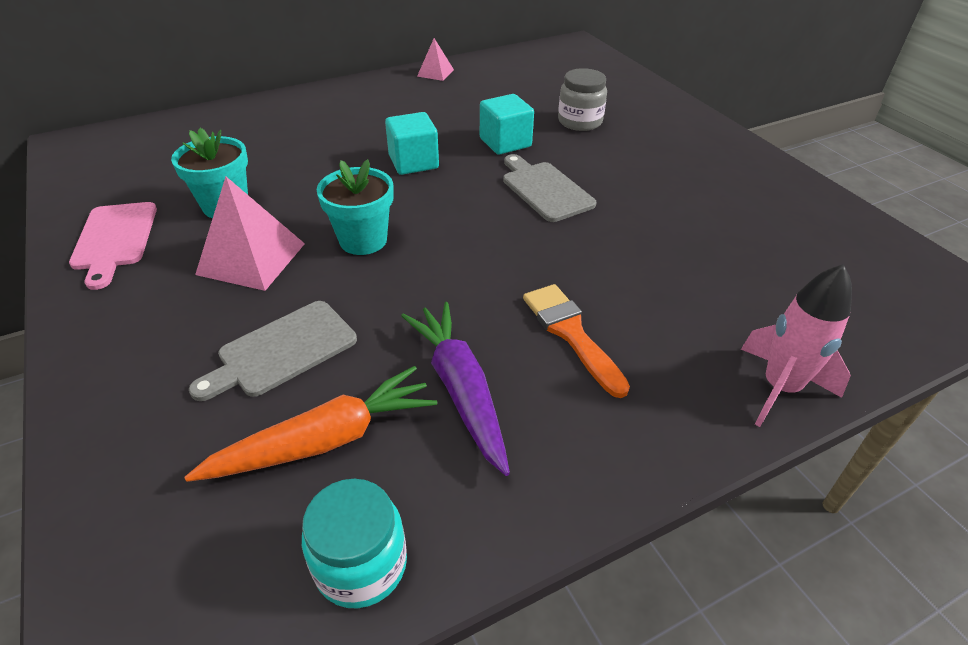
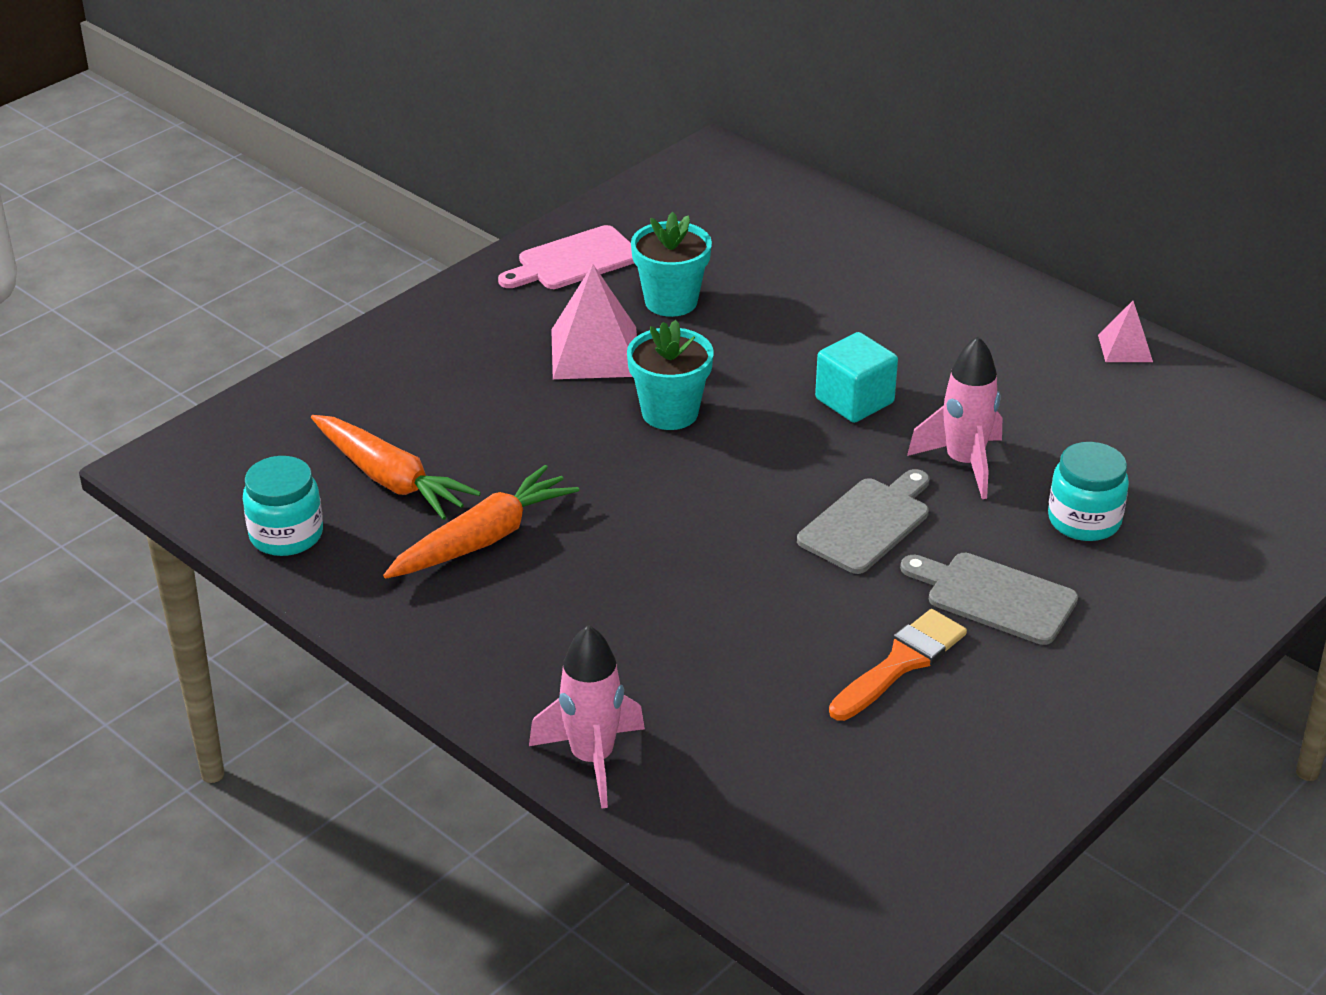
camera: 70 degrees right, 5 degrees down
(282, 351) = (478, 419): grey cutting board -> grey cutting board (995, 597)
(460, 390) = (483, 539): purple carrot -> orange carrot
(505, 142) = (963, 463): turquoise cube -> pink rocket
(571, 333) = (599, 595): orange brush -> orange brush (901, 663)
(580, 121) = (1084, 520): grey jar -> turquoise jar

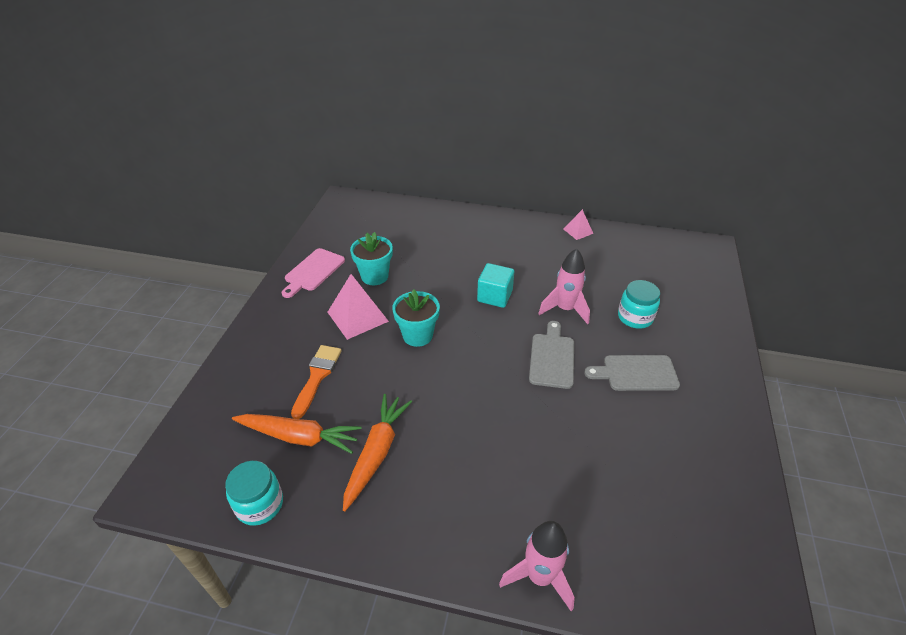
camera: 30 degrees left, 5 degrees up
(901, 663) = (631, 430): orange brush -> orange brush (317, 377)

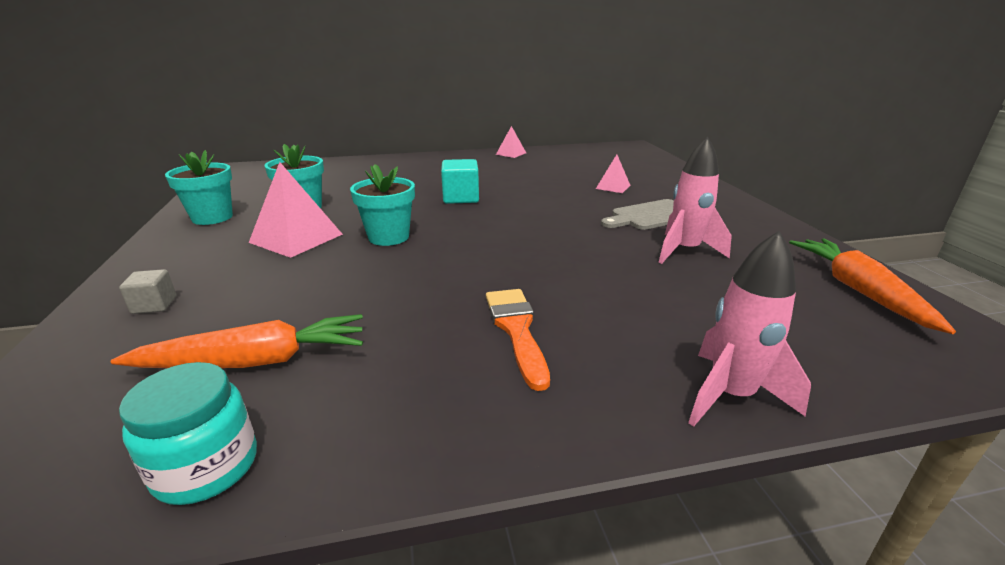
camera: 25 degrees left, 15 degrees down
(261, 364) = (154, 305): none -> grey cube
(313, 271) = (212, 217): pink cutting board -> turquoise flower pot
(317, 377) = (259, 296): orange brush -> orange brush (517, 330)
(376, 453) = (398, 344): orange carrot -> orange carrot (859, 291)
(552, 358) = (559, 223): grey cutting board -> none
(565, 309) = (542, 193): pink rocket -> pink rocket (684, 251)
(635, 317) = (613, 187): turquoise jar -> pink pyramid

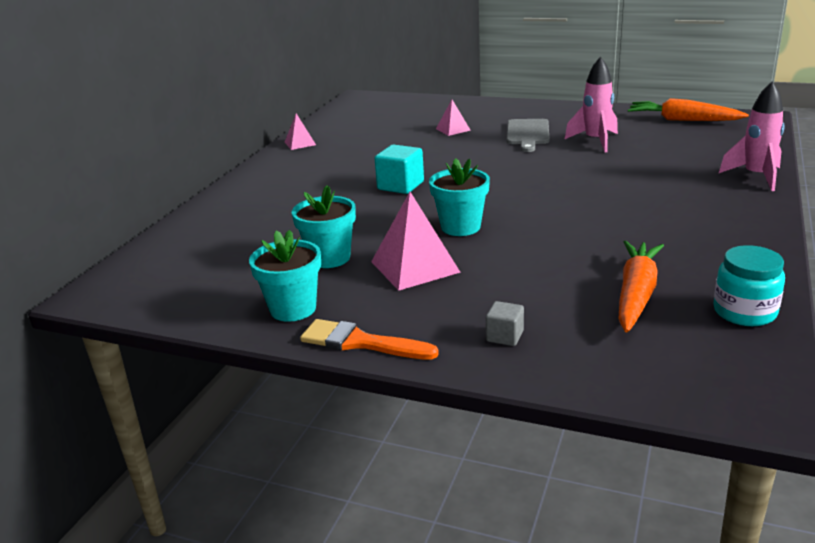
camera: 55 degrees left, 0 degrees up
(517, 330) = (658, 209): orange brush -> orange brush (361, 342)

